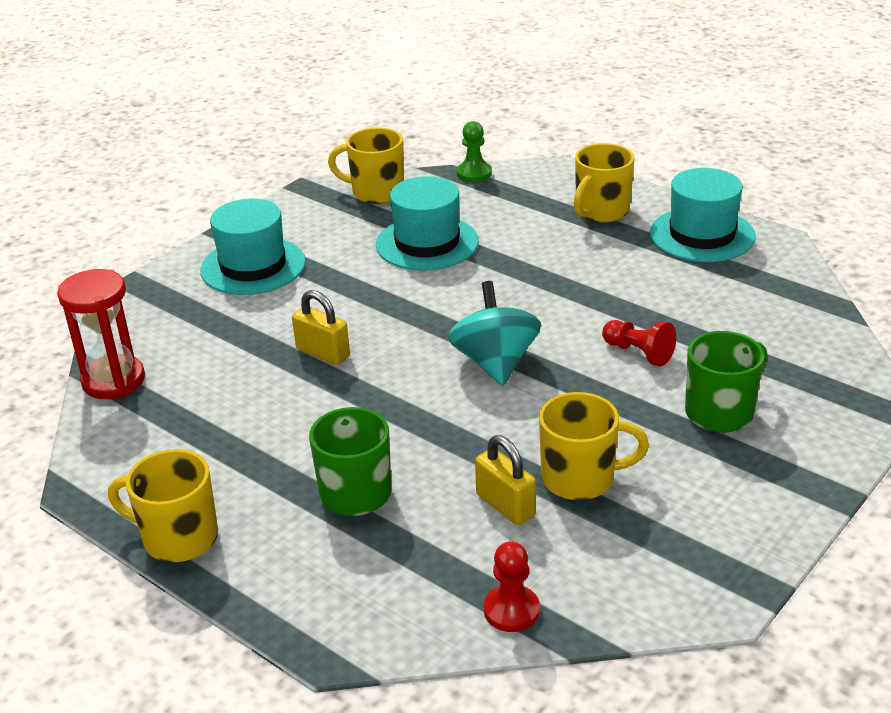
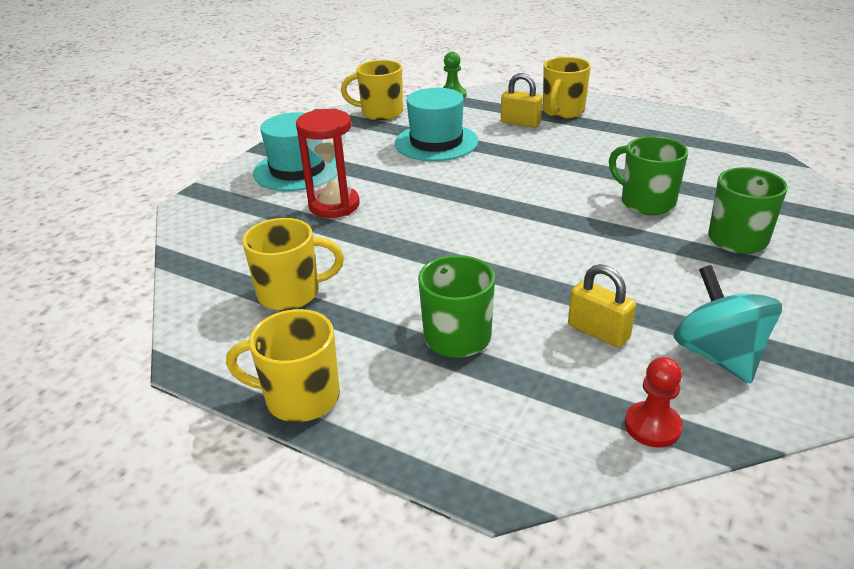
camera: 10 degrees left, 0 degrees up
(113, 381) = (198, 267): red hourglass -> red hourglass (334, 205)
(323, 353) = (381, 227): yellow padlock -> yellow padlock (520, 123)
(495, 363) = (532, 220): turquoise spinning top -> turquoise spinning top (718, 355)
(580, 479) = (652, 302): yellow mug -> yellow mug (291, 293)
(638, 353) = (646, 202): red pawn -> green mug
(702, 235) = (647, 120): turquoise hat -> none

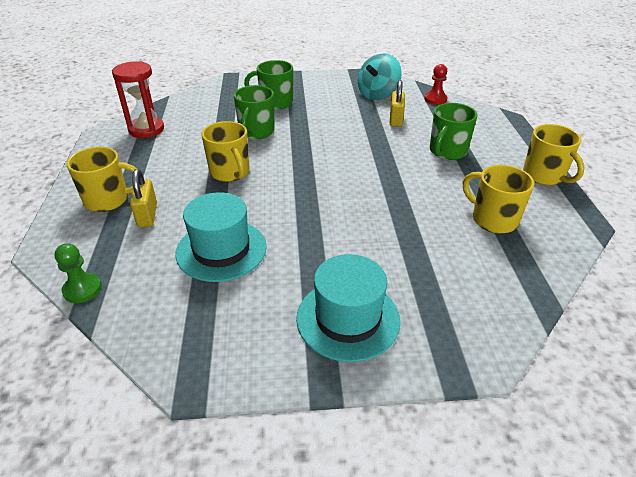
camera: 125 degrees left, 5 degrees up
(334, 205) = (382, 257): red hourglass -> red hourglass (146, 129)
(380, 113) = (163, 329): yellow mug -> yellow mug (230, 172)

